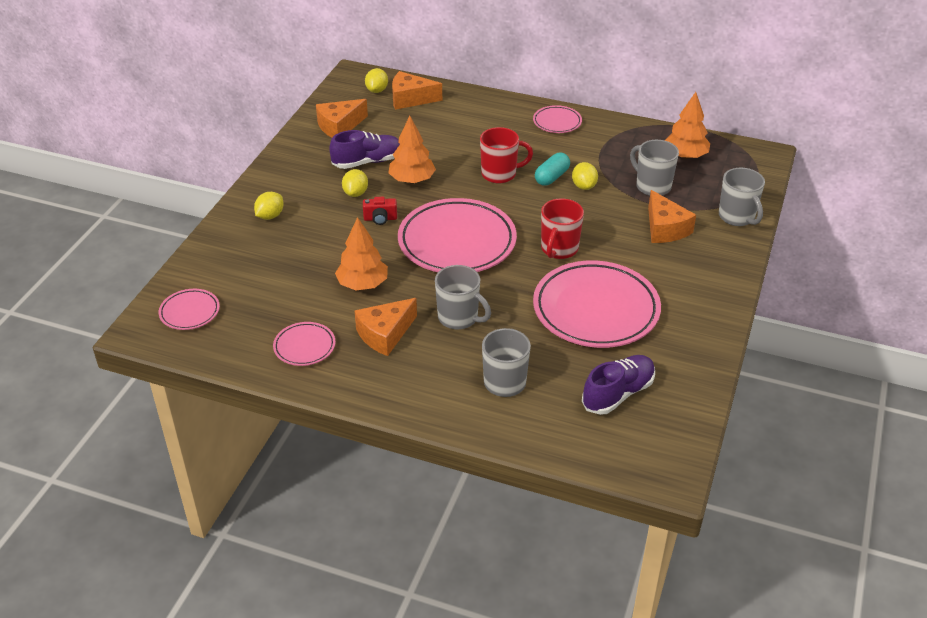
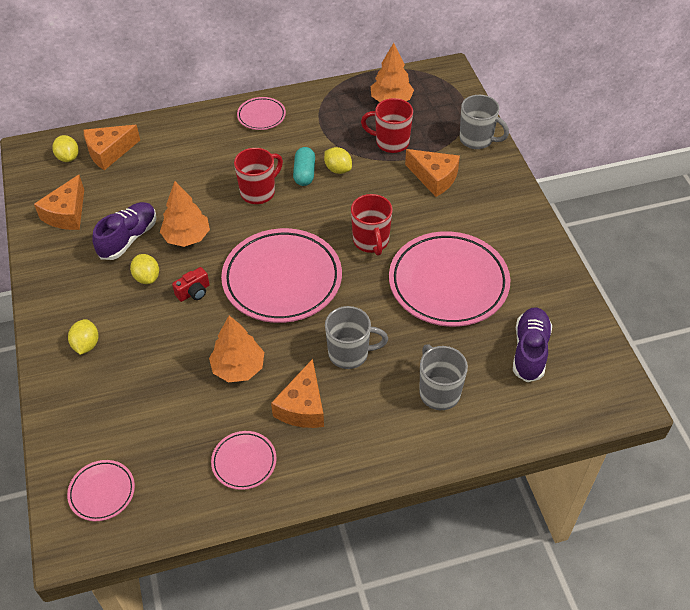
camera: 35 degrees left, 10 degrees up
(652, 186) = (391, 142): grey mug -> red mug

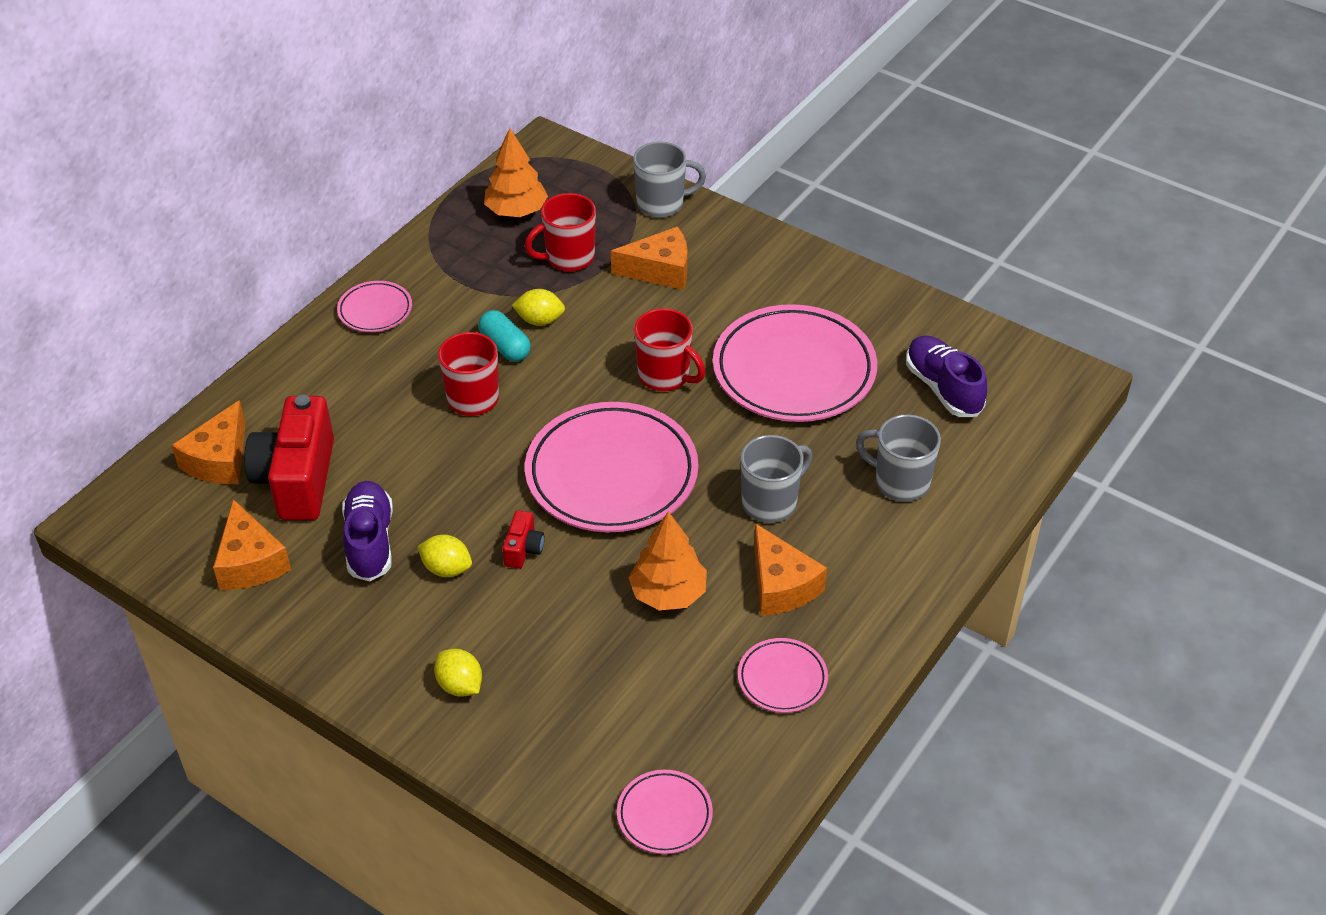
camera: 40 degrees left, 5 degrees down
(68, 157) = (168, 497): yellow lemon -> none
(131, 184) = (297, 479): none -> red camera
(187, 237) = (443, 496): orange tree -> none

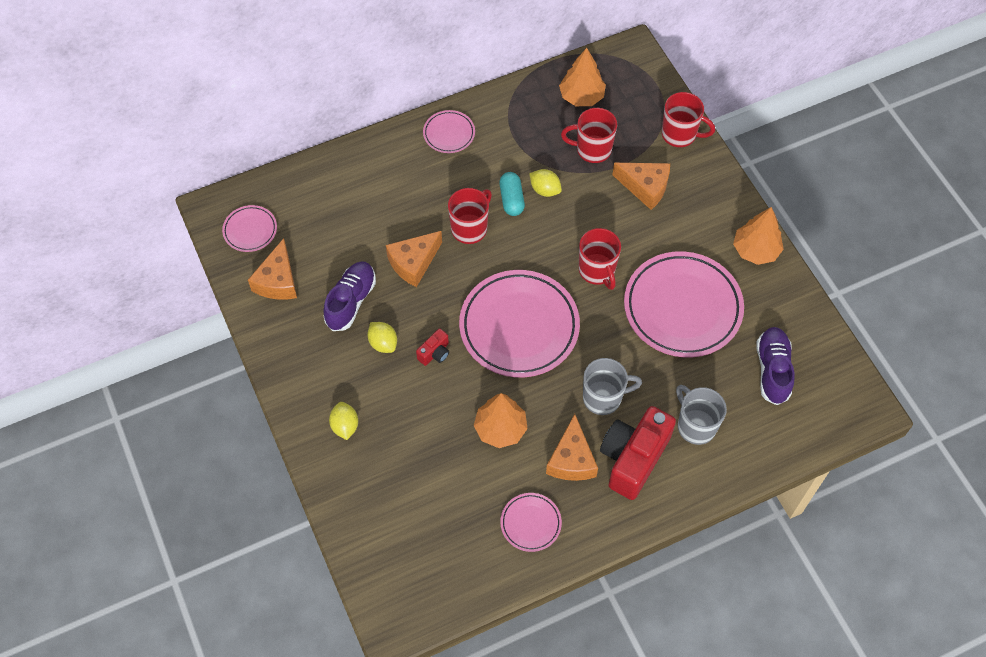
camera: 30 degrees right, 15 degrees up
(219, 460) = (299, 200): orange cheese -> orange cheese (413, 263)
(297, 479) = (335, 236): red camera -> red camera (633, 458)
(662, 204) = (680, 135): grey mug -> red mug
(664, 815) = (407, 573): pink plate -> pink plate (250, 230)
(833, 280) = (755, 250): none -> orange tree

